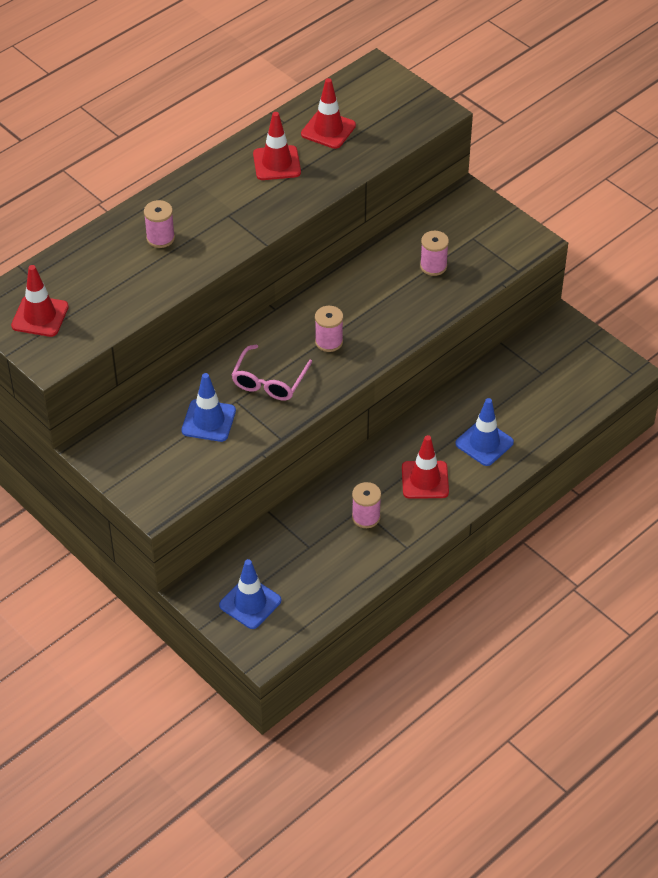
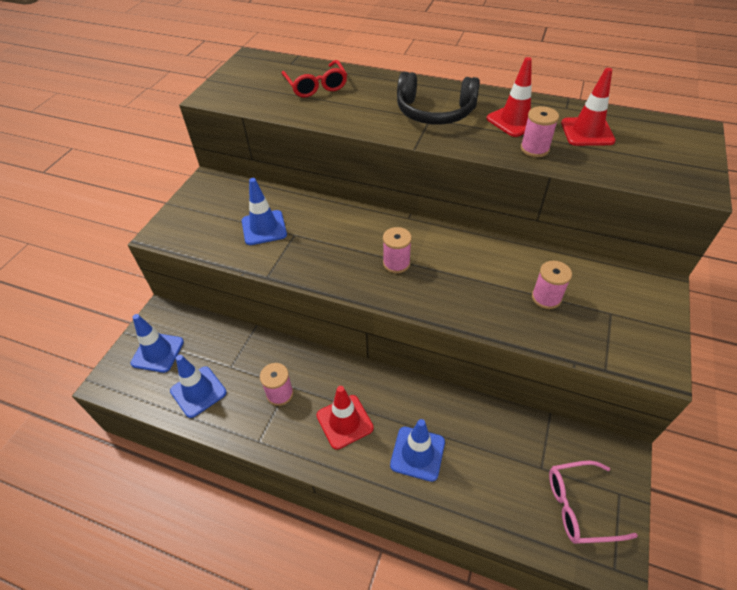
camera: 65 degrees right, 0 degrees up
(40, 316) = (253, 78): red traffic cone -> none
(100, 272) = (316, 86): none -> red glasses
(160, 238) = (374, 98): pink spool -> pink spool (534, 149)
(221, 207) = (435, 112): none -> black headphones
(269, 381) = (327, 245): pink glasses -> pink glasses (579, 506)
(323, 579) = (198, 392): none -> blue traffic cone

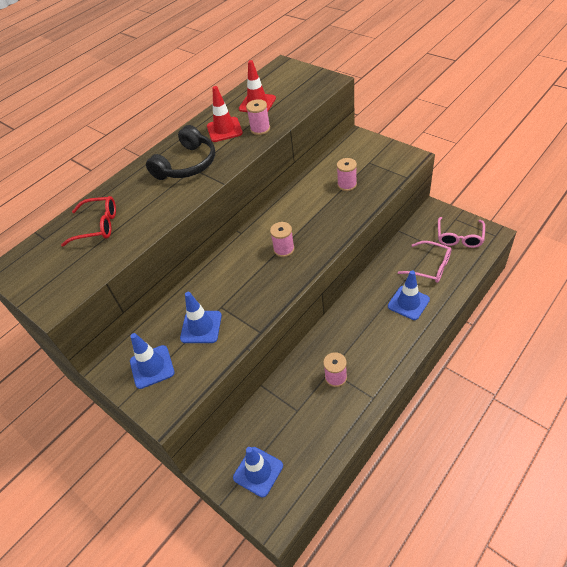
camera: 65 degrees left, 0 degrees up
(198, 392) = (313, 438): blue traffic cone -> blue traffic cone (152, 367)
(344, 421) = (373, 339): red traffic cone -> none
(496, 471) = (430, 267): none -> pink glasses

